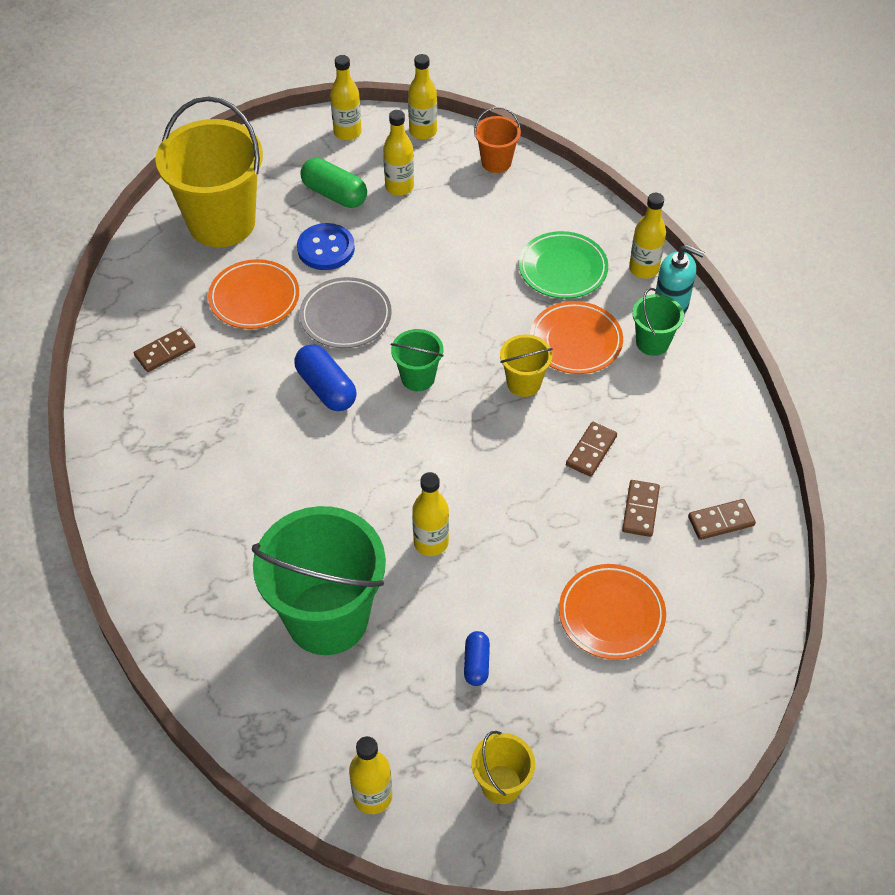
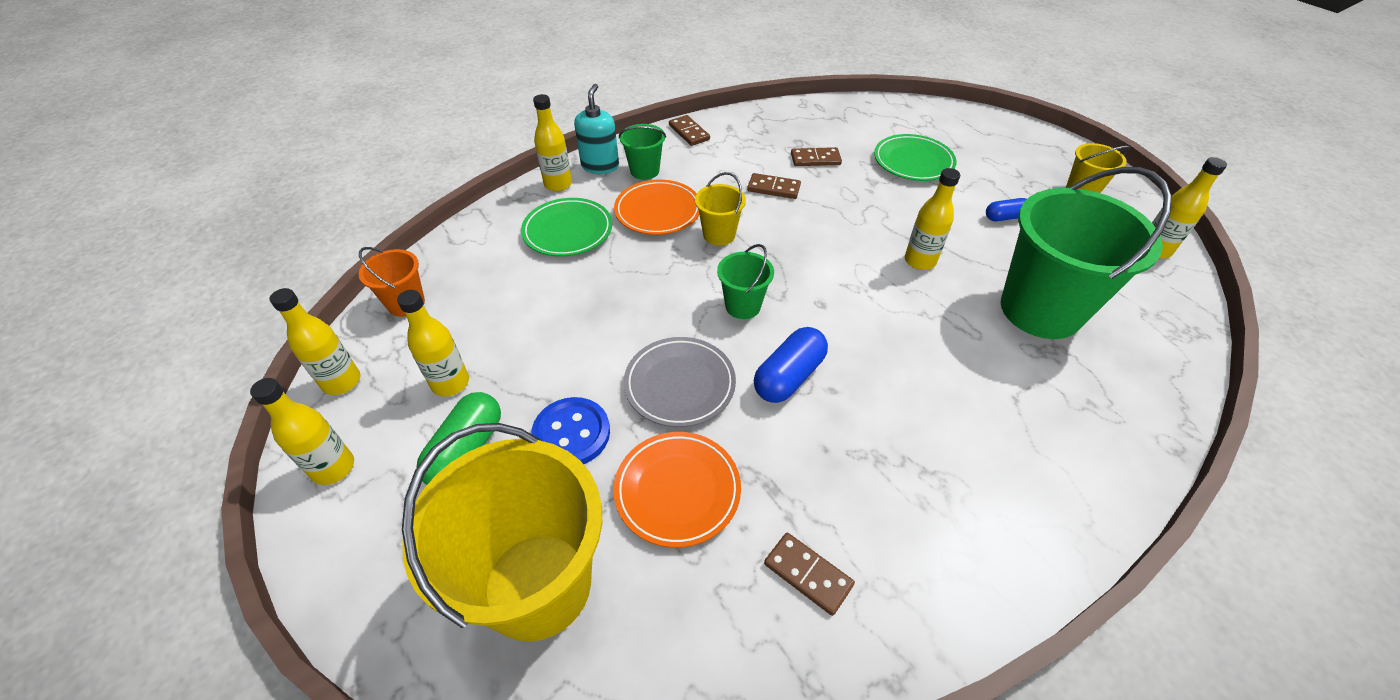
camera: 105 degrees left, 5 degrees down
(611, 614) = (913, 162): orange plate -> green plate
(721, 521) = (803, 125): brown domino -> brown domino (689, 132)

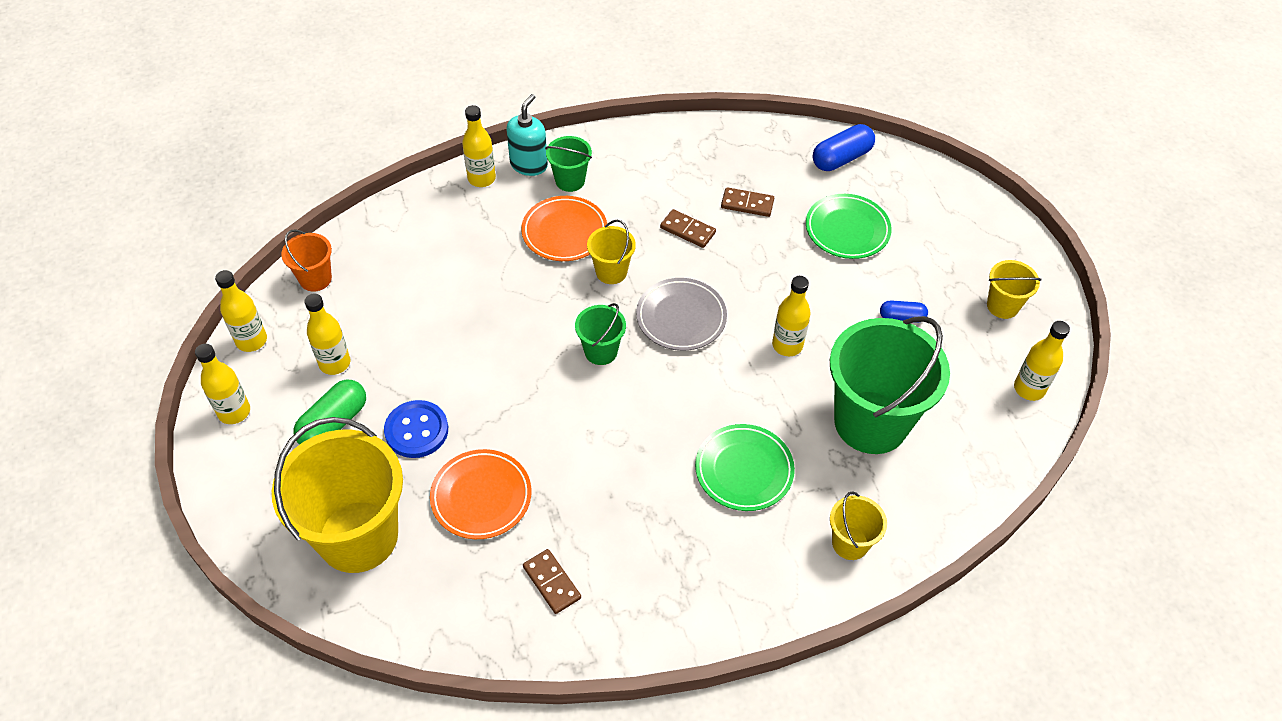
camera: 15 degrees right, 5 degrees up
(568, 231) = (474, 235): green plate -> green plate (744, 470)
(680, 385) = (517, 411): grey plate -> grey plate (681, 317)
(689, 132) = (633, 141): brown domino -> none
(789, 376) = (610, 427): blue capsule -> blue capsule (841, 158)
(1103, 432) = (850, 543): none -> yellow bucket

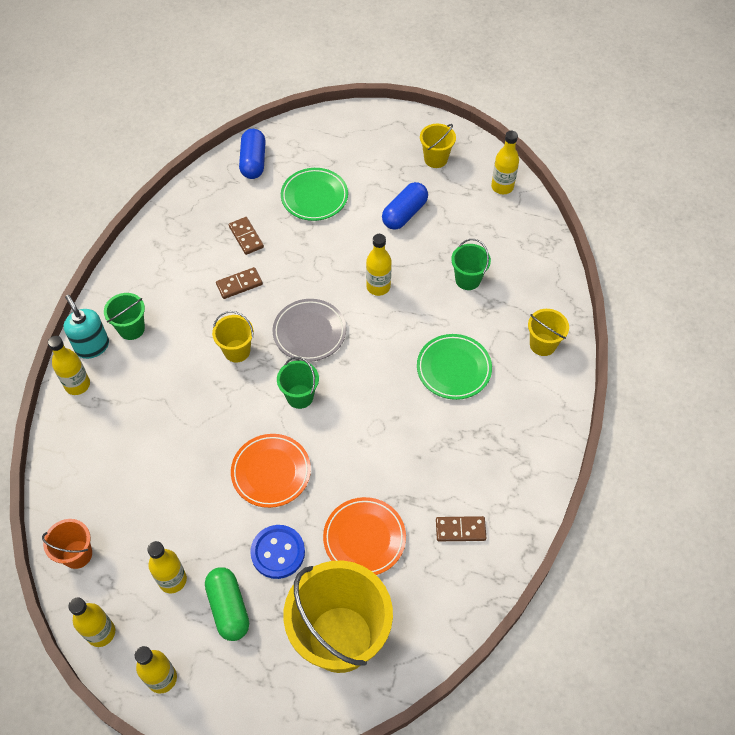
camera: 55 degrees left, 5 degrees up
(564, 232) = (177, 359): orange plate -> orange plate (271, 472)
(747, 204) = (246, 237): brown domino -> brown domino turned 75 degrees counterclockwise
(870, 422) = (467, 279): green bucket -> green bucket, size x0.46
(901, 317) = (404, 213): blue capsule -> blue capsule, size x1.66

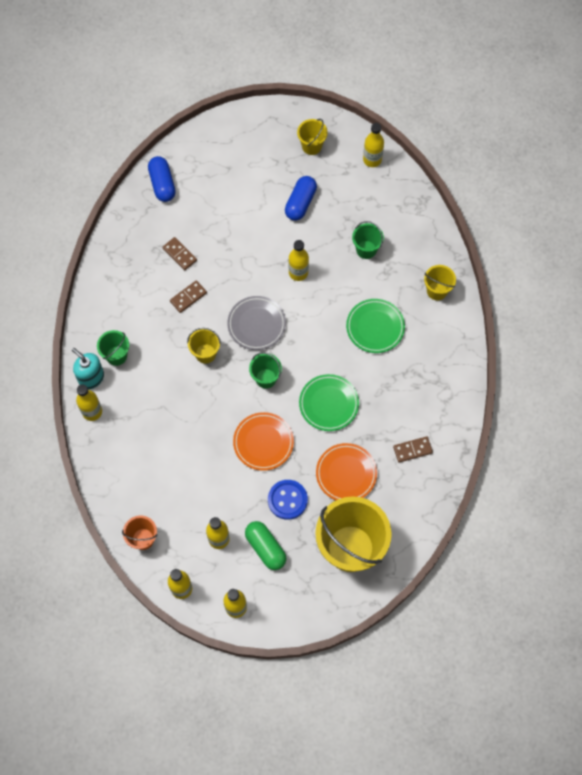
camera: 15 degrees left, 10 degrees up
(314, 197) = (223, 205): green plate -> green plate (328, 404)

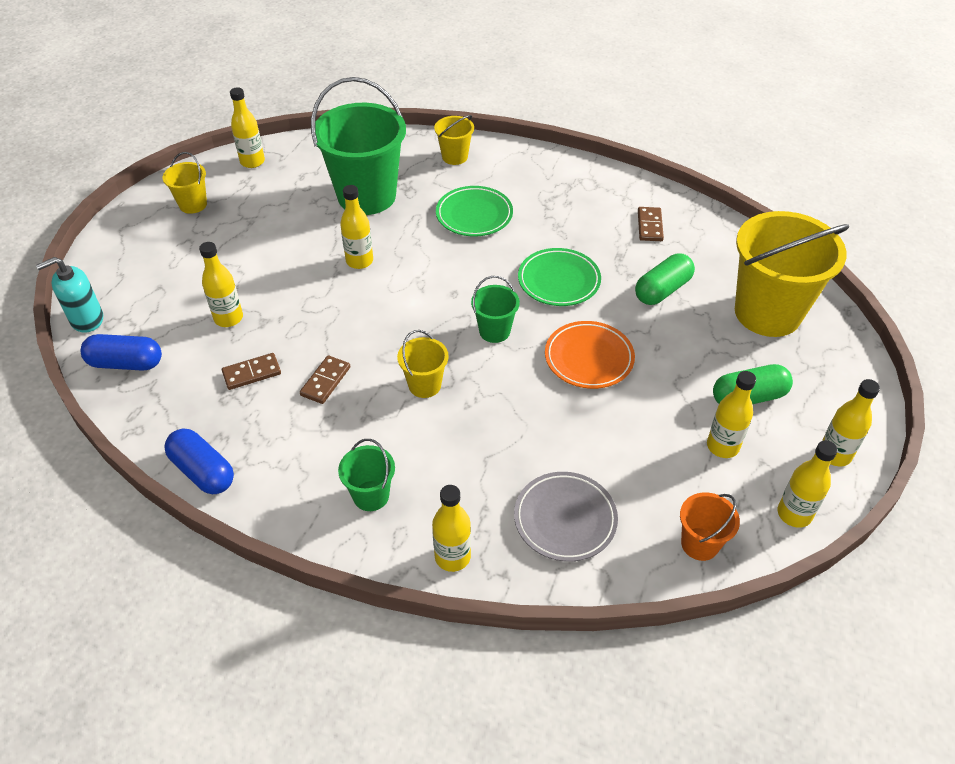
camera: 70 degrees left, 20 degrees down
(91, 378) = (391, 542): turquoise soap dispenser -> turquoise soap dispenser (87, 319)
(188, 297) = (325, 381): brown domino -> brown domino turned 45 degrees clockwise
(218, 220) = (228, 318): none -> yellow bottle
(256, 324) = (410, 320): grey plate -> grey plate (565, 519)
(287, 500) = (682, 355): blue button -> none
(300, 203) = (263, 234): blue capsule -> blue capsule (203, 471)
(346, 474) = (662, 290): orange plate -> green capsule
(366, 249) = (366, 196): green bucket -> green bucket, size x2.16

